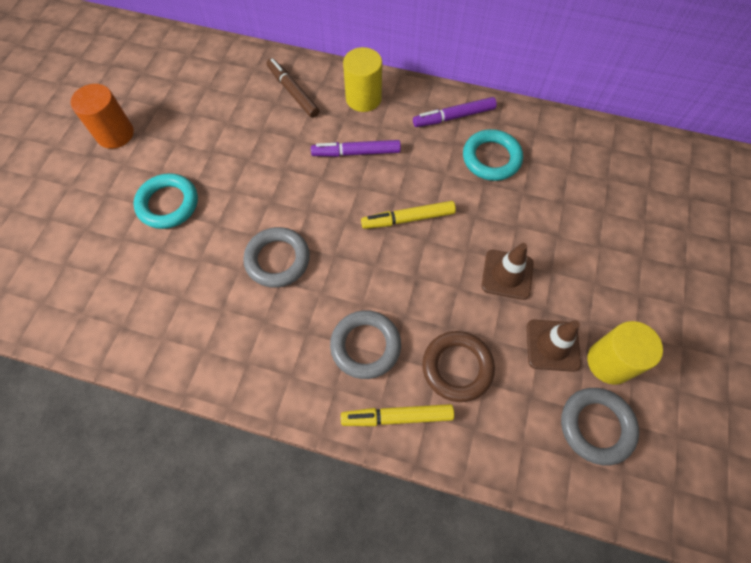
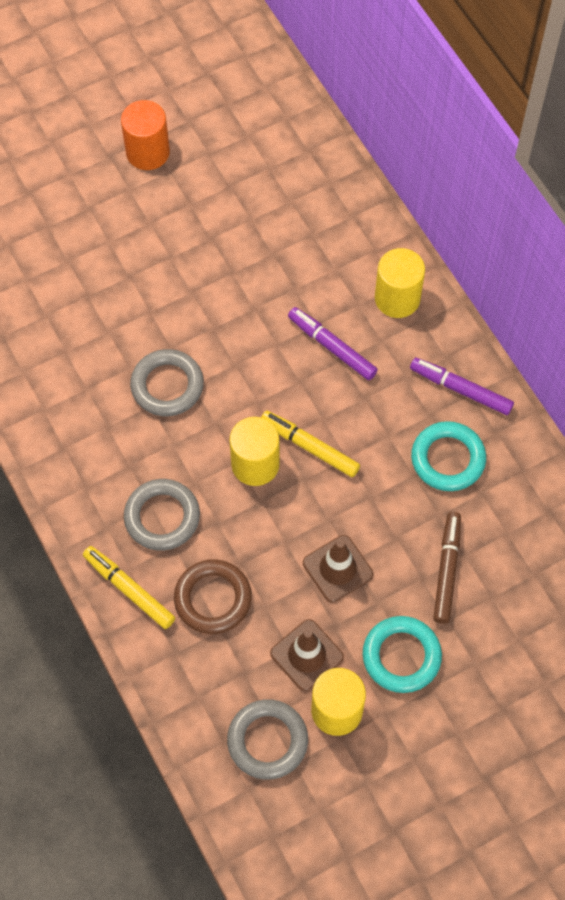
camera: 45 degrees right, 0 degrees up
(168, 204) = (130, 259): turquoise ring -> turquoise ring (401, 656)
(293, 92) = (340, 237): brown marker -> brown marker (447, 570)
(387, 258) = (255, 464): none -> yellow cylinder

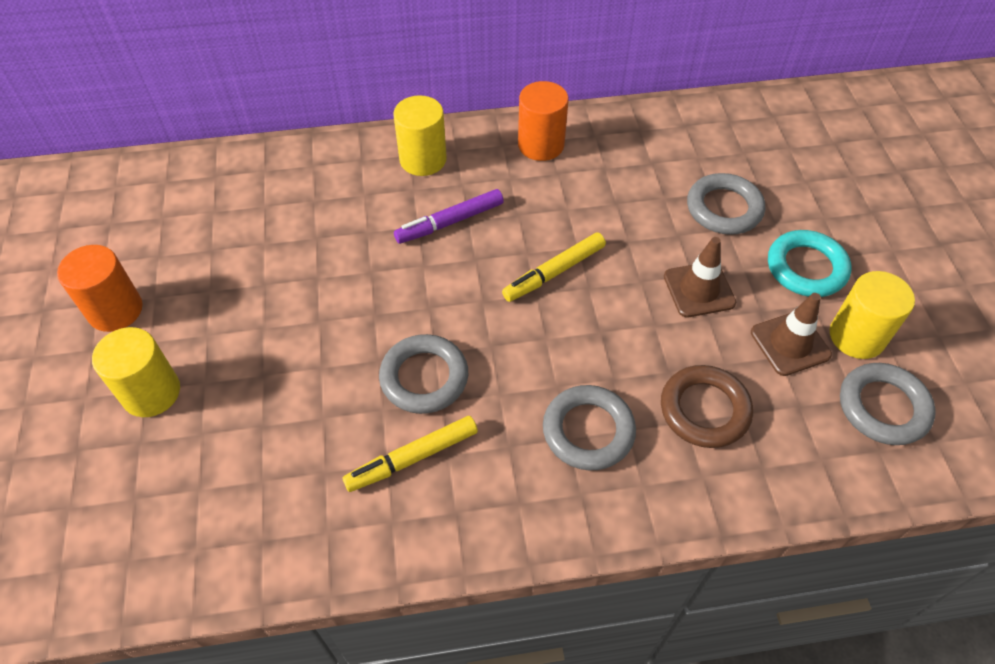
camera: 70 degrees left, 10 degrees down
(129, 589) = (670, 492): yellow marker -> yellow marker (412, 458)
(255, 464) = (556, 324): yellow cylinder -> yellow cylinder (151, 392)
(447, 570) = (724, 208): brown marker -> grey ring
(448, 459) = (609, 174): turquoise ring -> none
(460, 389) = (541, 145): purple marker -> orange cylinder

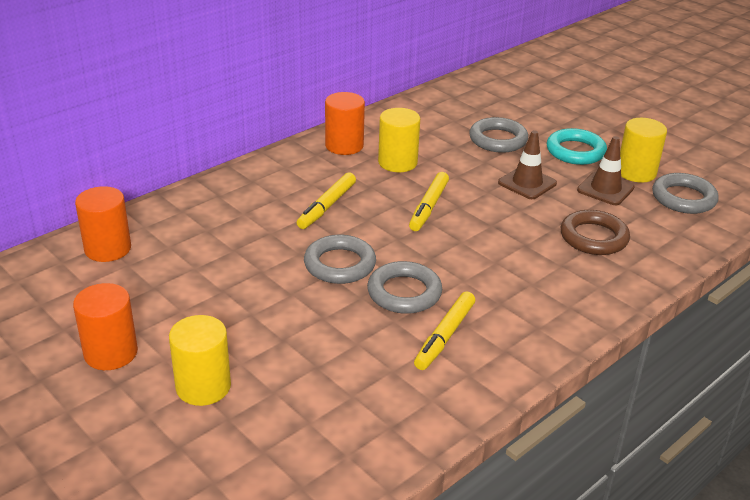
camera: 35 degrees left, 20 degrees down
(213, 183) = (108, 249): none -> orange cylinder
(423, 159) = (267, 180): yellow cylinder -> yellow cylinder (397, 162)
(449, 222) = (326, 206): purple marker -> yellow marker
(588, 431) = (539, 275): grey ring -> grey ring (340, 264)

